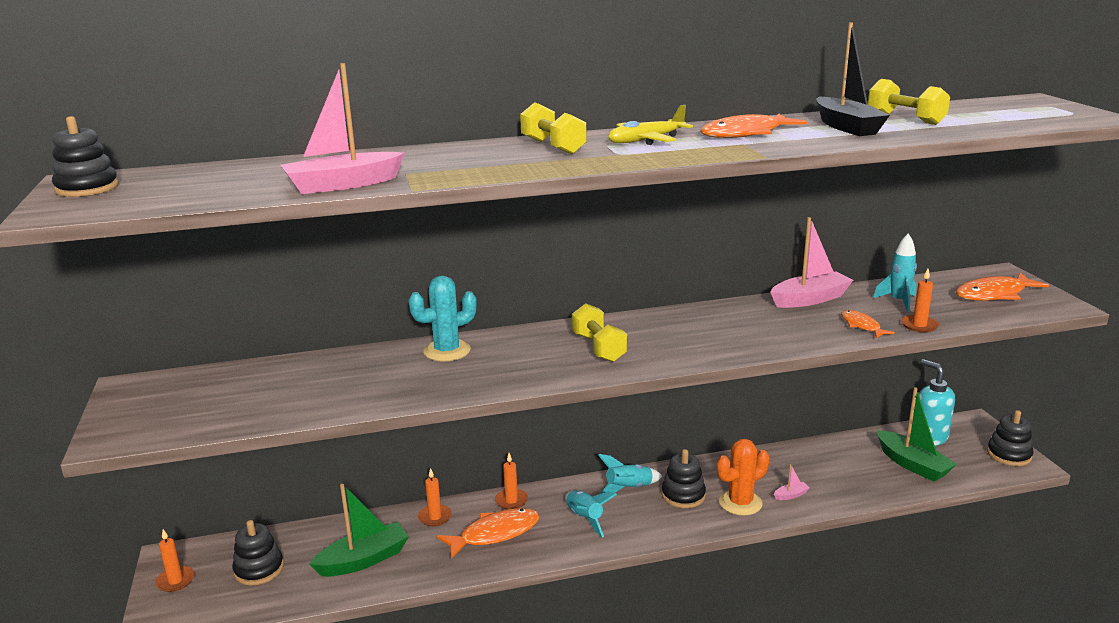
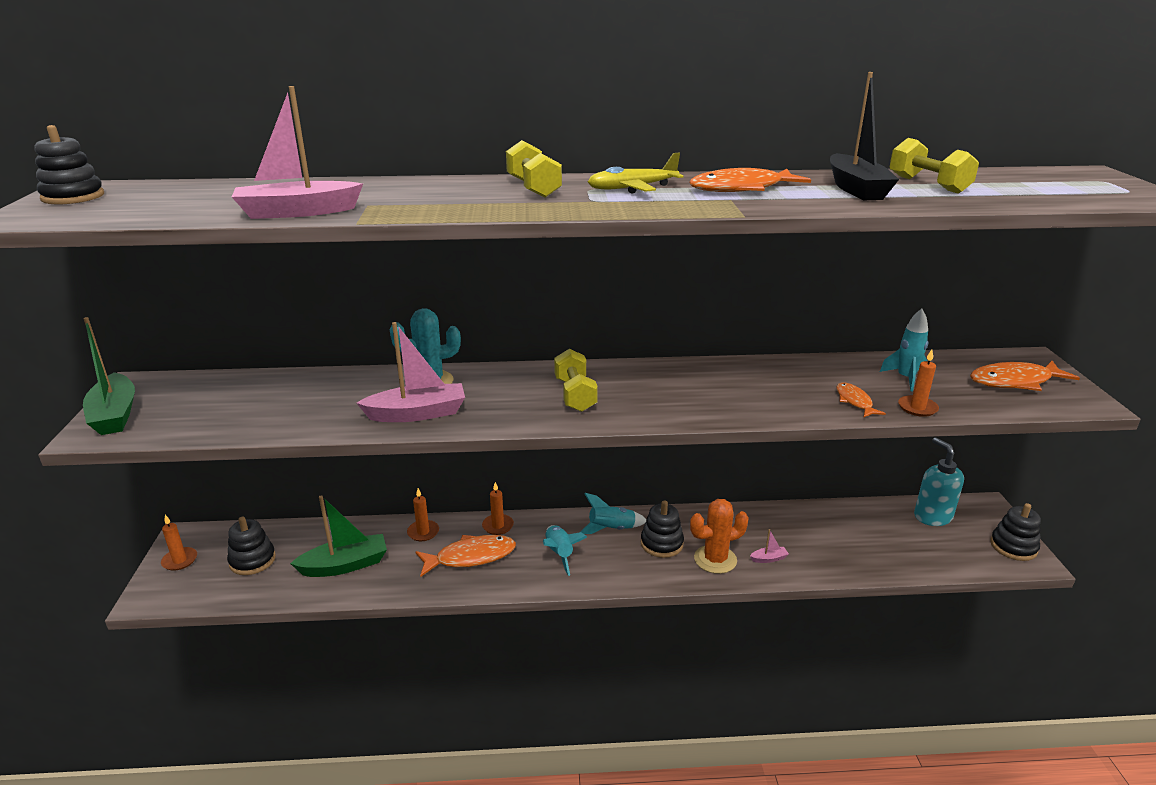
camera: 10 degrees right, 5 degrees up
(810, 299) = (811, 366): pink boat -> pink boat (417, 413)
(912, 464) = (905, 543): green boat -> green boat (115, 415)

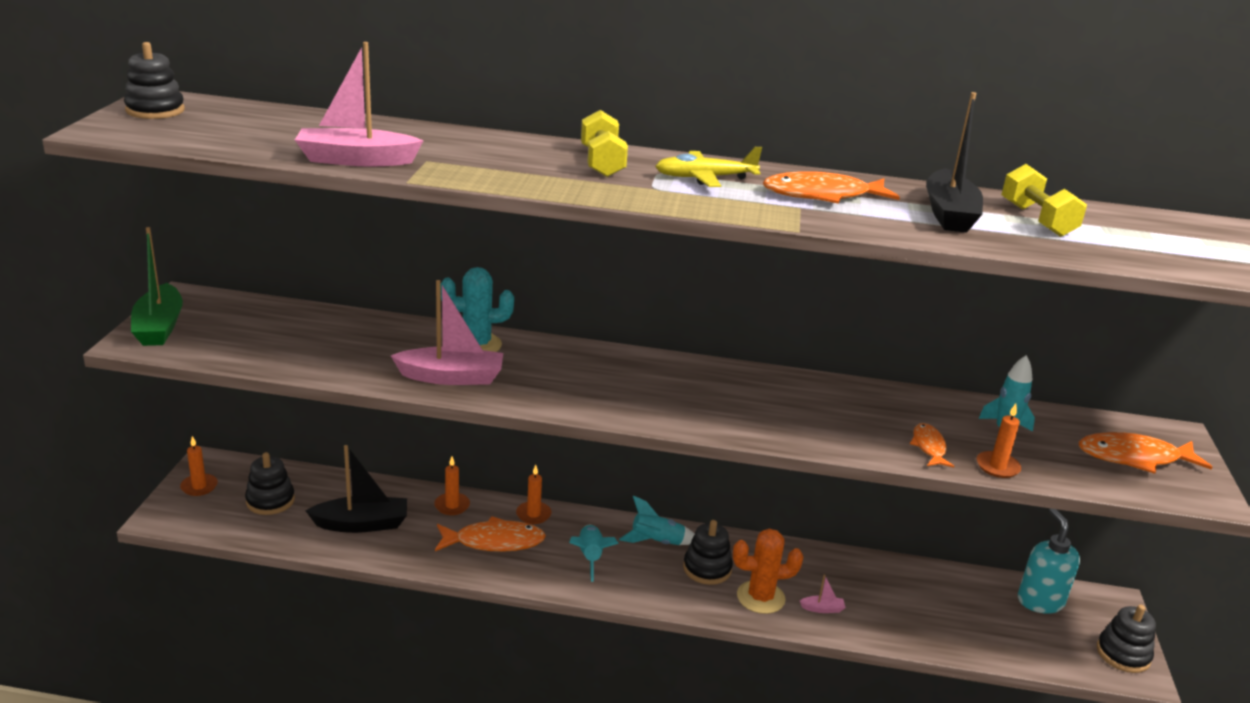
camera: 10 degrees right, 0 degrees up
(345, 565) = (362, 524): green boat -> black boat
(575, 395) = (622, 386): yellow dumbbell -> none

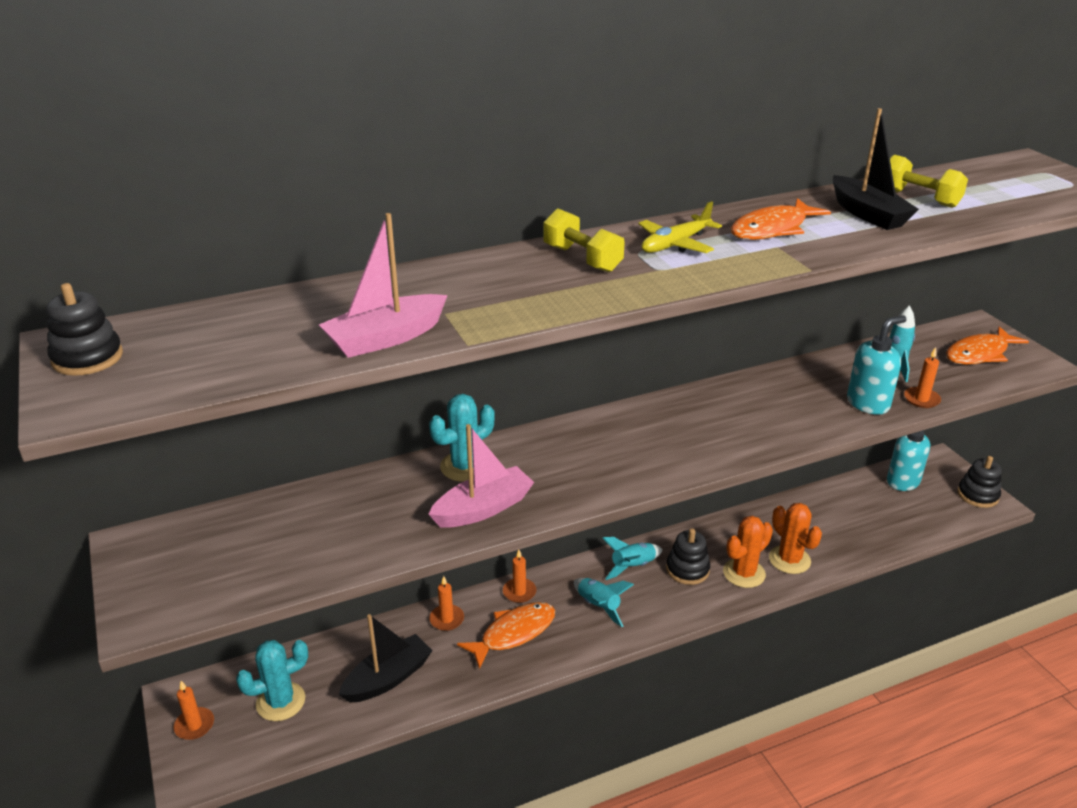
camera: 30 degrees left, 5 degrees up
(159, 327) = (144, 589): green boat -> none
(270, 501) = (280, 701): black stacking toy -> turquoise cactus
(822, 609) = (789, 560): pink boat -> orange cactus
(929, 447) = (868, 403): orange fish -> turquoise soap dispenser

